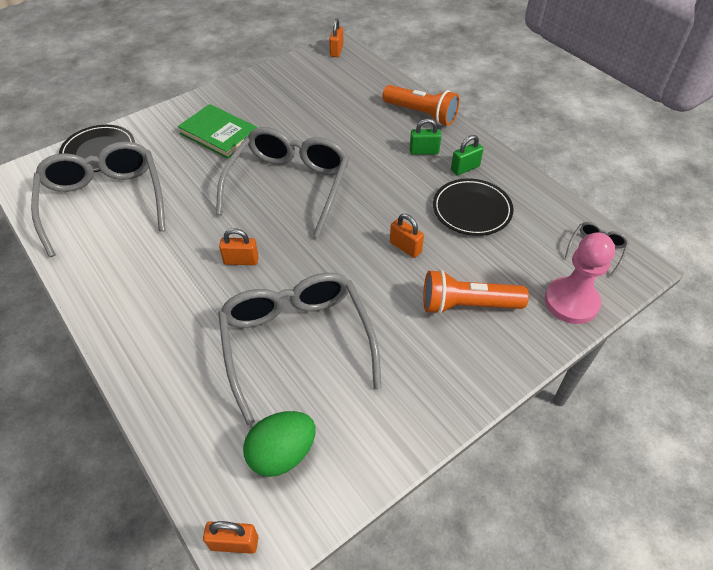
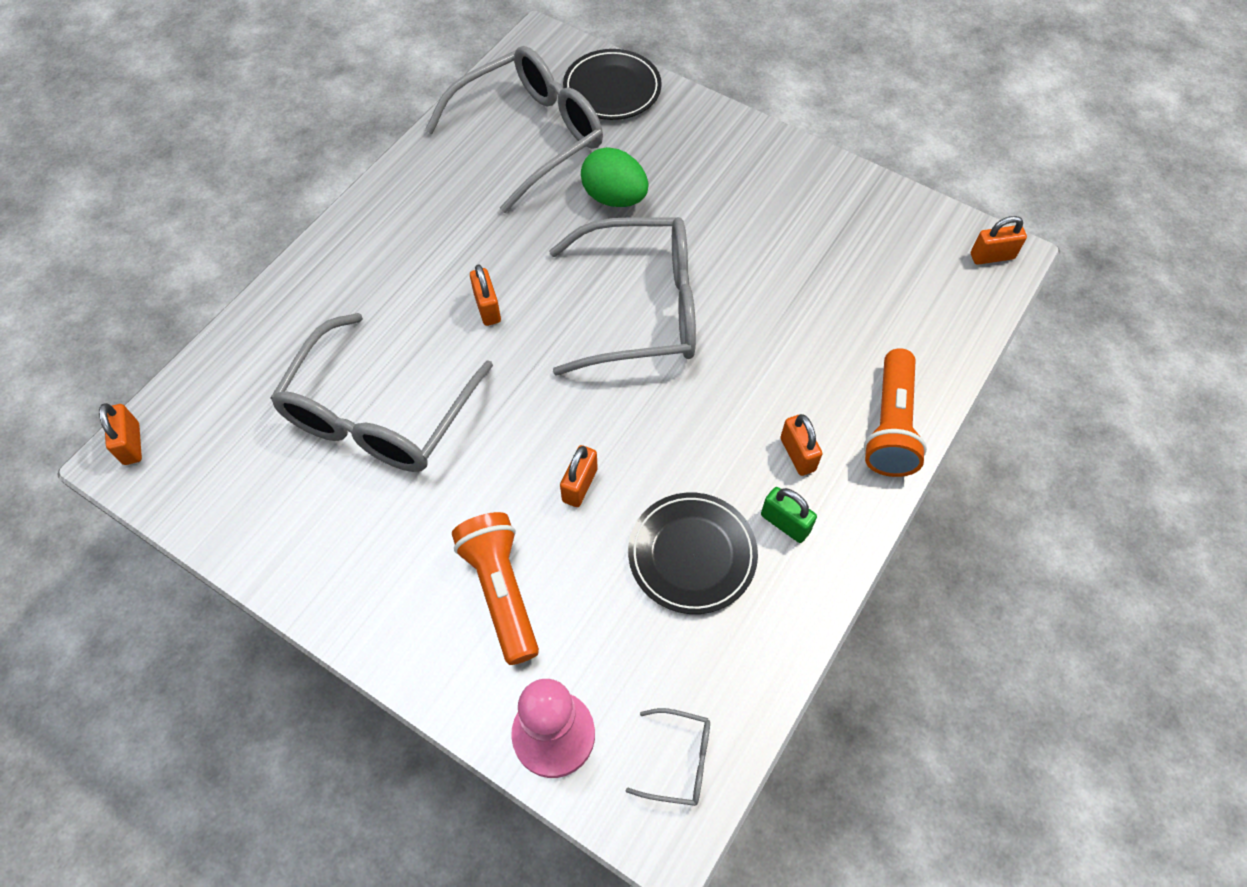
camera: 70 degrees right, 10 degrees up
(219, 134) = (706, 192): green book -> none
(282, 453) = (234, 450): green egg -> green egg (614, 197)
(297, 343) = (380, 413): grey glasses -> grey glasses turned 150 degrees clockwise
(424, 151) = (797, 454): green padlock -> orange padlock

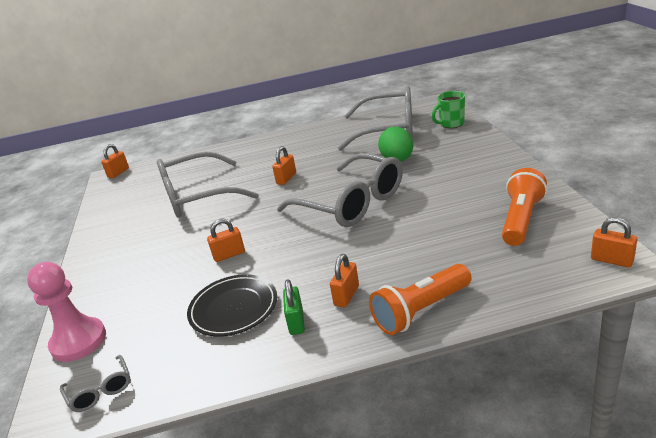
camera: 50 degrees right, 30 degrees down
(501, 591) = (144, 276): orange flashlight -> orange flashlight (521, 219)
(612, 89) = (451, 124): black plate -> green mug

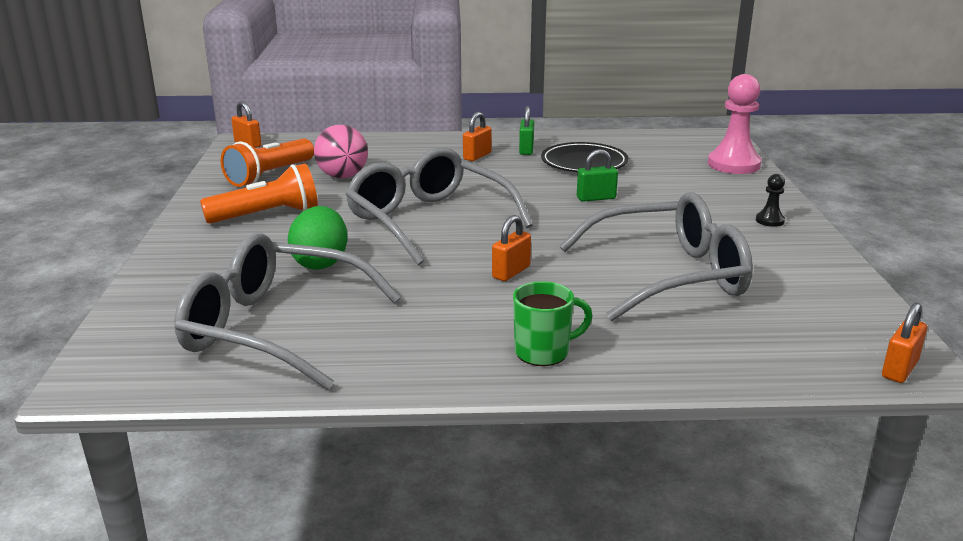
camera: 175 degrees left, 5 degrees down
(100, 390) = (687, 141): grey glasses -> none
(105, 258) = (769, 220): none -> black pawn
(229, 255) = (596, 198): orange padlock -> green padlock
(421, 311) = (422, 142): orange flashlight -> orange flashlight (267, 215)
(451, 124) = (159, 310): green mug -> green mug (543, 352)
(455, 233) = (342, 176): none -> pink ball

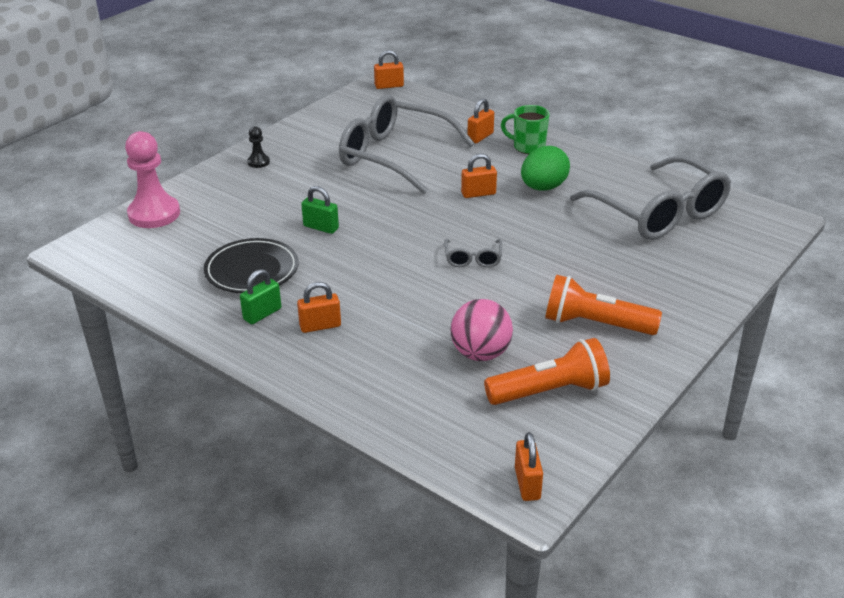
camera: 140 degrees left, 10 degrees up
(320, 263) = (592, 251): green egg -> green egg (543, 187)
(429, 221) = (473, 258): grey glasses -> grey glasses, size x0.42
(625, 340) = (480, 137): none -> orange padlock

